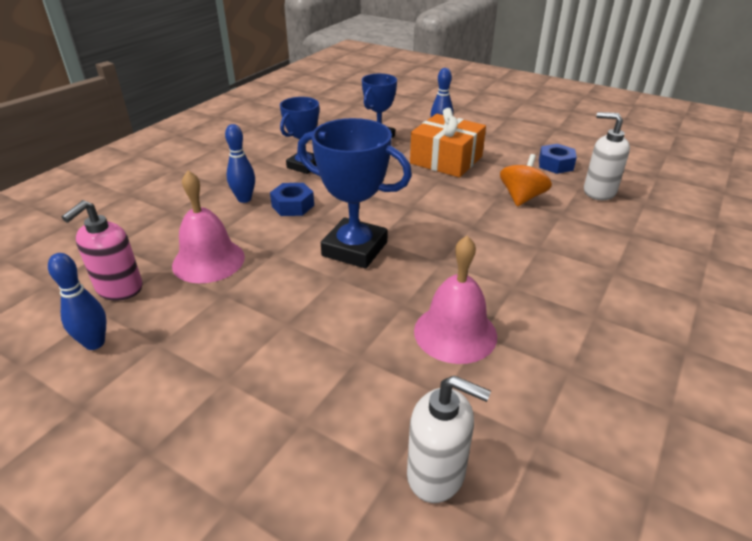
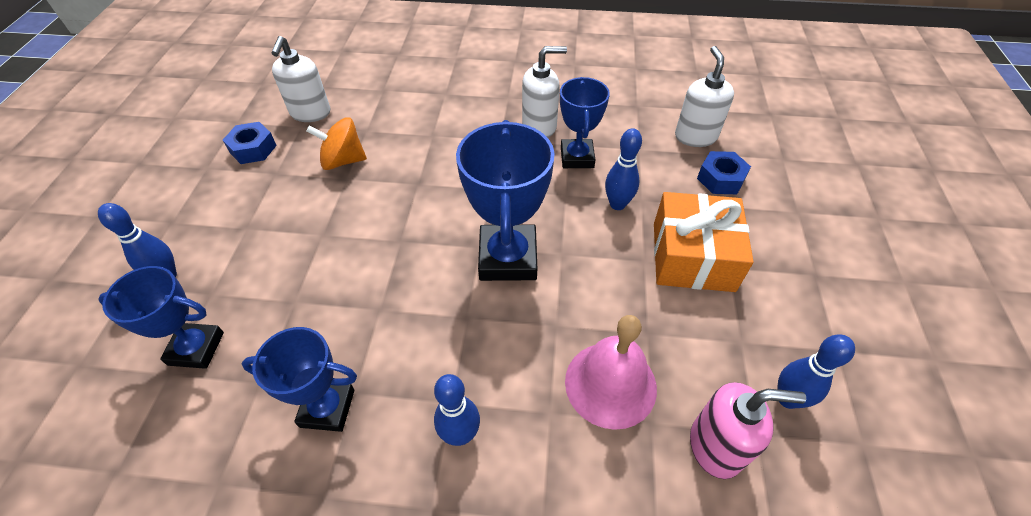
camera: 115 degrees left, 15 degrees up
(293, 206) = (450, 361): blue nut -> blue nut (720, 179)
(366, 335) = (617, 204): none -> blue bowling pin
(446, 160) = (263, 244): orange gift -> orange gift (692, 256)
(455, 333) = (577, 157): pink bell -> blue trophy
(525, 323) = (539, 126): none -> white soap dispenser

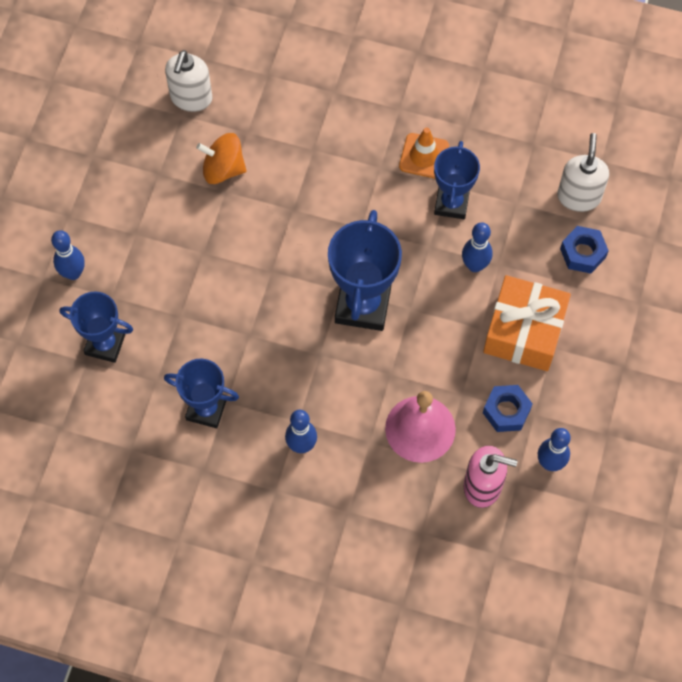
camera: 10 degrees right, 15 degrees up
(253, 149) = (135, 139): blue nut -> blue nut (506, 411)
(539, 126) = (424, 156): white soap dispenser -> orange traffic cone

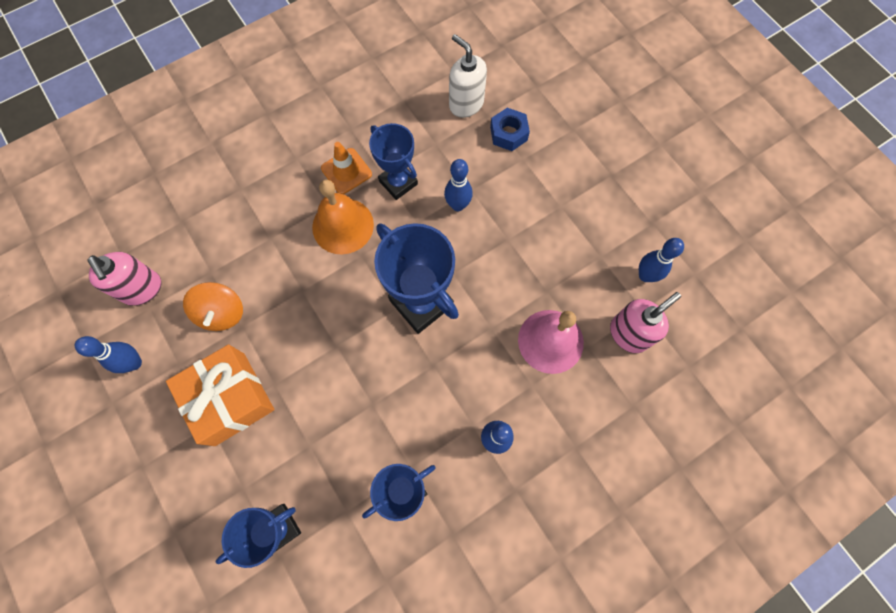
camera: 50 degrees left, 5 degrees up
(73, 273) = (193, 503): blue bowling pin -> blue bowling pin (134, 363)
(191, 98) = (142, 289): white soap dispenser -> pink soap dispenser
(223, 169) = (222, 313): orange spinning top -> orange spinning top turned 60 degrees counterclockwise
(373, 193) = (343, 226): none -> orange bell
(506, 411) = (584, 272): blue nut -> none
(524, 331) = (534, 214): orange gift -> orange gift (230, 398)

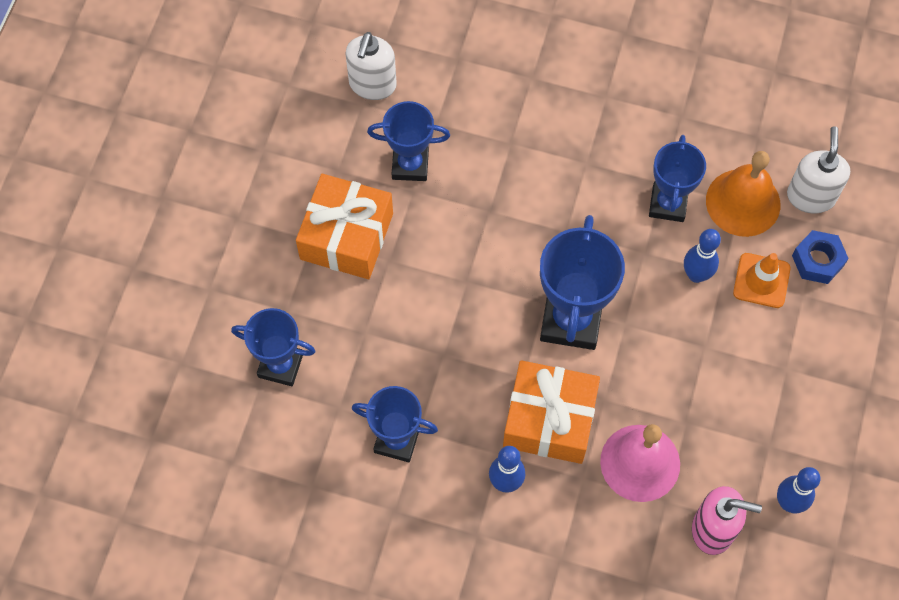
camera: 50 degrees right, 5 degrees down
(134, 363) = (308, 136): blue bowling pin -> none
(142, 289) = (372, 85): pink soap dispenser -> white soap dispenser
(222, 313) = (410, 165): orange spinning top -> blue trophy
(343, 226) = (580, 193): orange bell -> orange bell (743, 202)
(346, 171) = (635, 150): orange traffic cone -> orange traffic cone (761, 280)
(475, 373) = (549, 419): none -> orange gift

